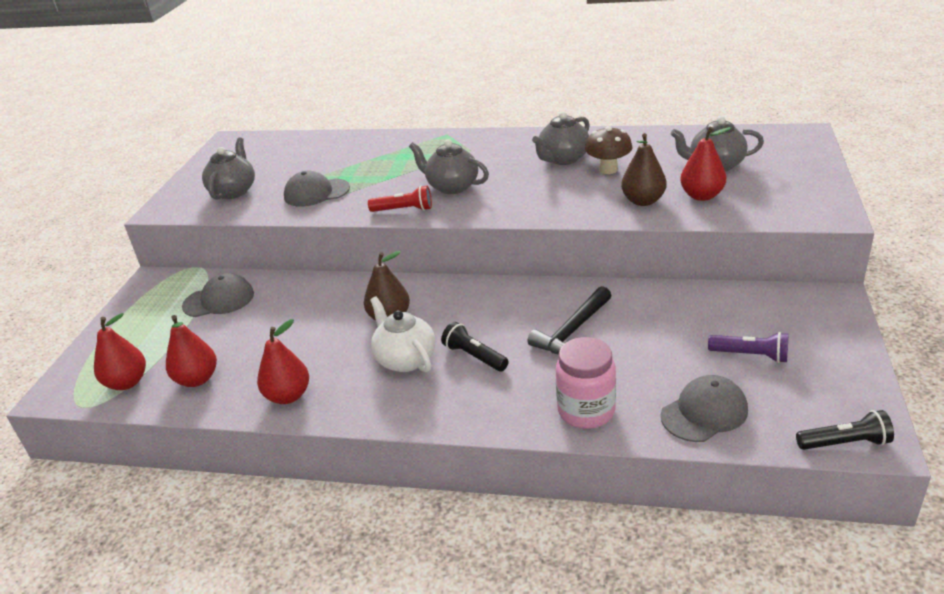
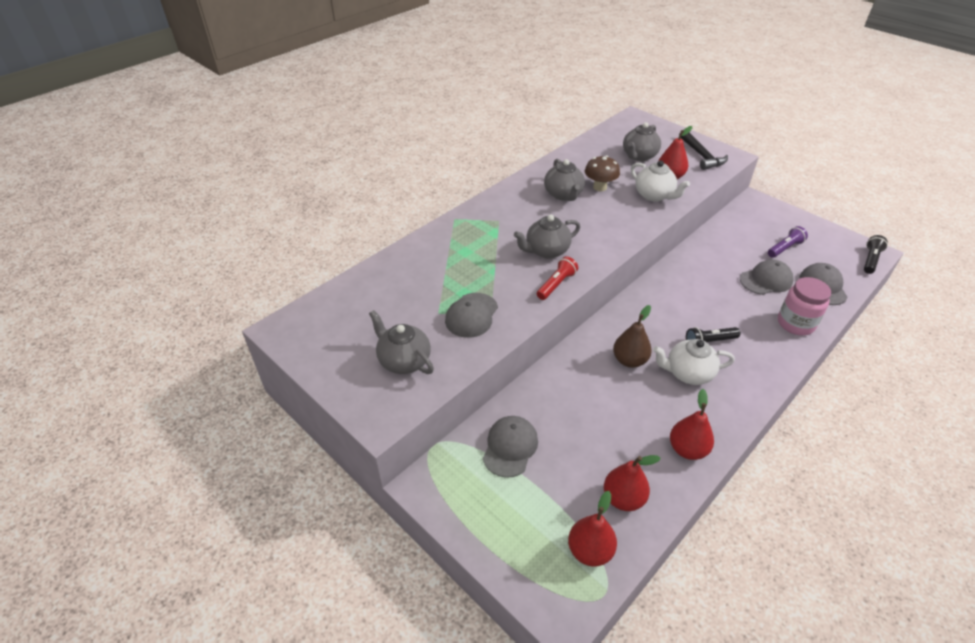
camera: 60 degrees left, 10 degrees up
(572, 331) = (714, 292): black hammer -> black hammer (701, 155)
(643, 201) = (654, 195): brown pear -> white teapot
(651, 361) = (766, 280): none -> grey cap

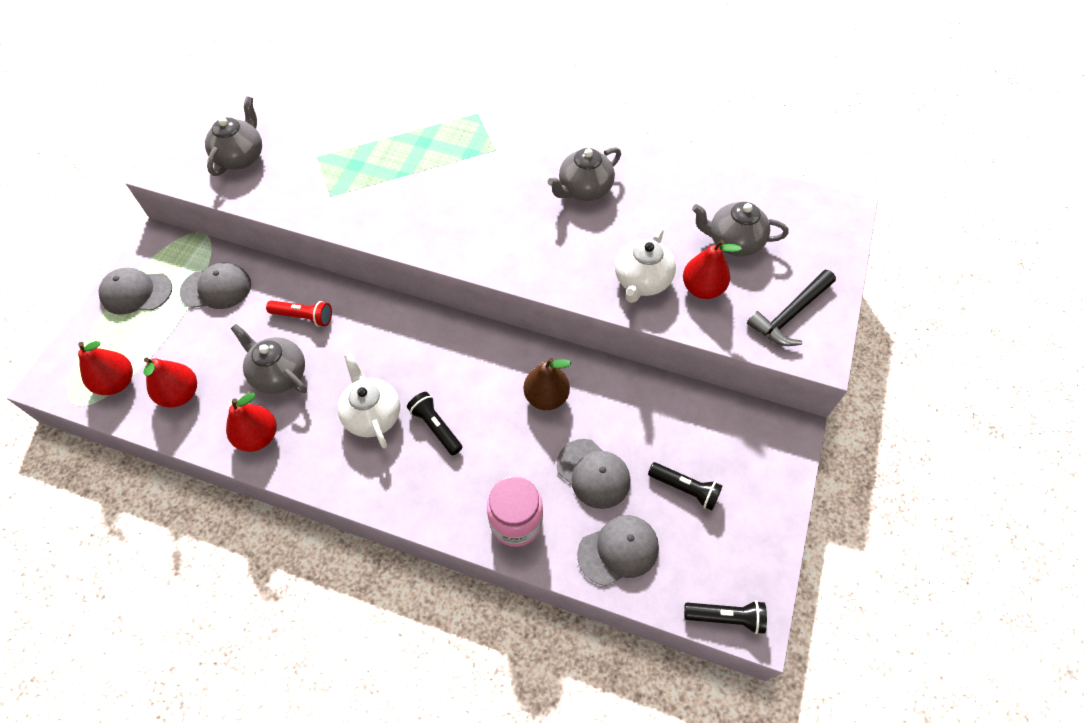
camera: 65 degrees right, 15 degrees up
(471, 315) = (323, 182): grey cap -> grey cap (136, 292)
(546, 251) = (459, 207): grey teapot -> grey teapot (279, 374)
(556, 284) = (403, 233): red flashlight -> red flashlight (304, 317)
(600, 187) = (624, 220): brown mushroom -> none
(629, 360) = (371, 354): brown pear -> brown pear (546, 397)
(785, 248) = (685, 489): purple flashlight -> black flashlight

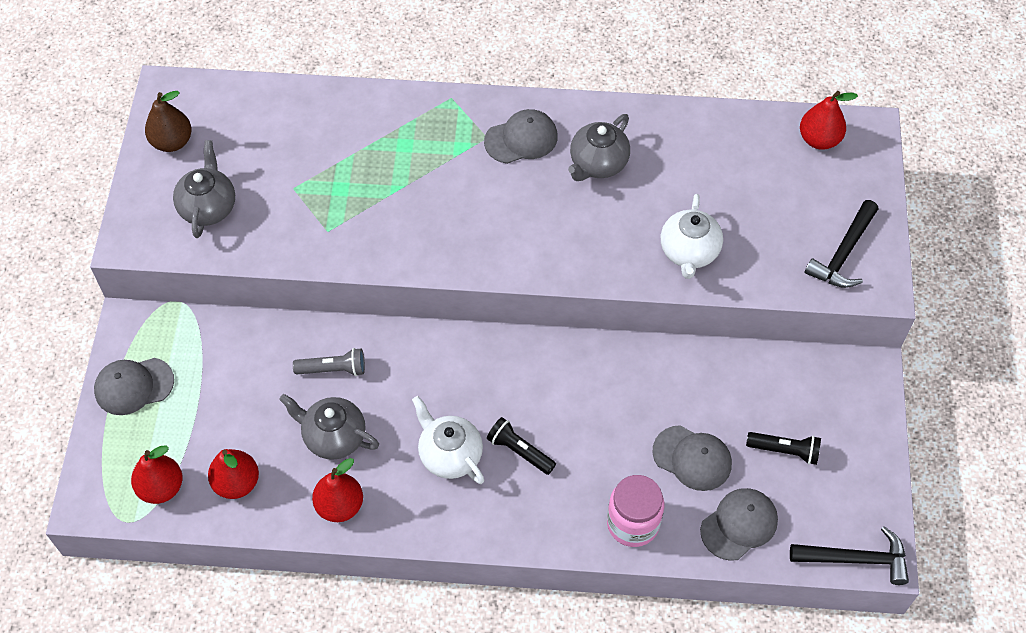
camera: 15 degrees left, 0 degrees up
(216, 288) = (222, 360): grey cap -> grey cap (521, 139)
(304, 317) = (333, 369): red flashlight -> grey flashlight
(546, 397) = (620, 393): brown pear -> brown pear (172, 142)
(702, 288) = (751, 246): red pear -> red pear (819, 139)
(726, 617) = (855, 559): black flashlight -> black hammer
(733, 242) = (767, 189): grey teapot -> none

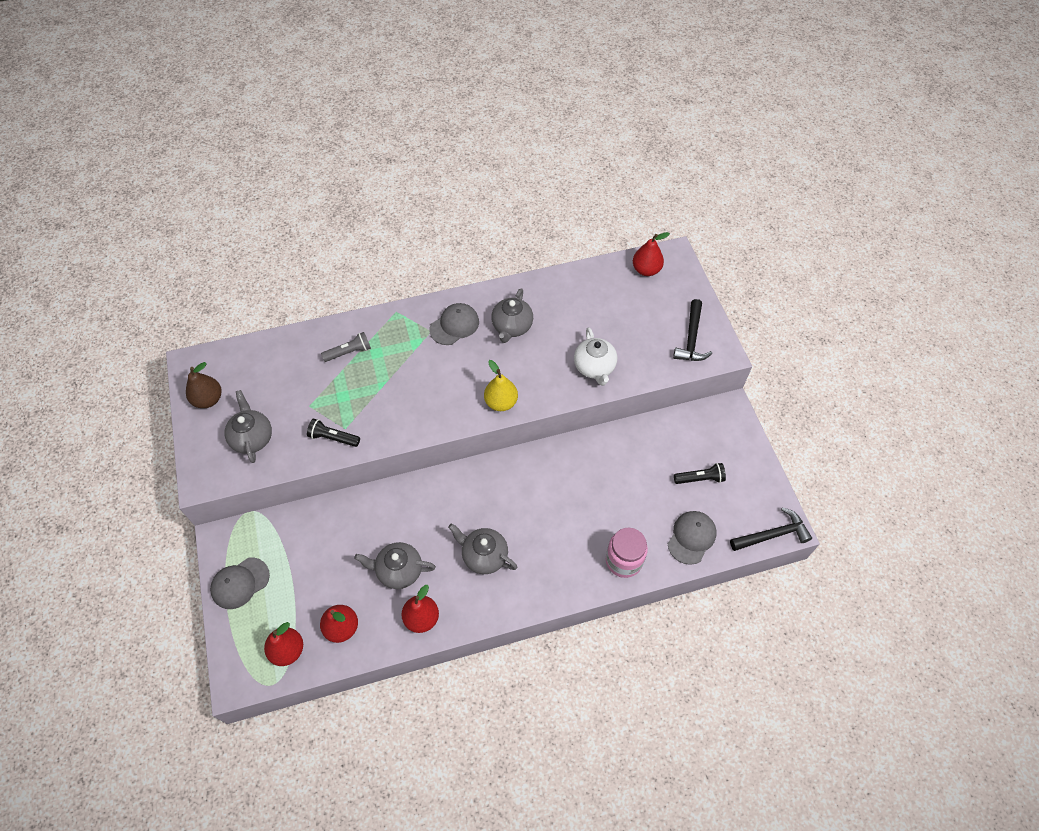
camera: 20 degrees left, 0 degrees up
(333, 369) = (380, 523): grey flashlight -> grey flashlight (349, 352)
(449, 454) = (484, 556): white teapot -> grey teapot
(519, 451) = (530, 537): black flashlight -> black flashlight (333, 438)
(542, 260) = (501, 402): none -> yellow pear
(692, 458) = (644, 503): grey cap -> none

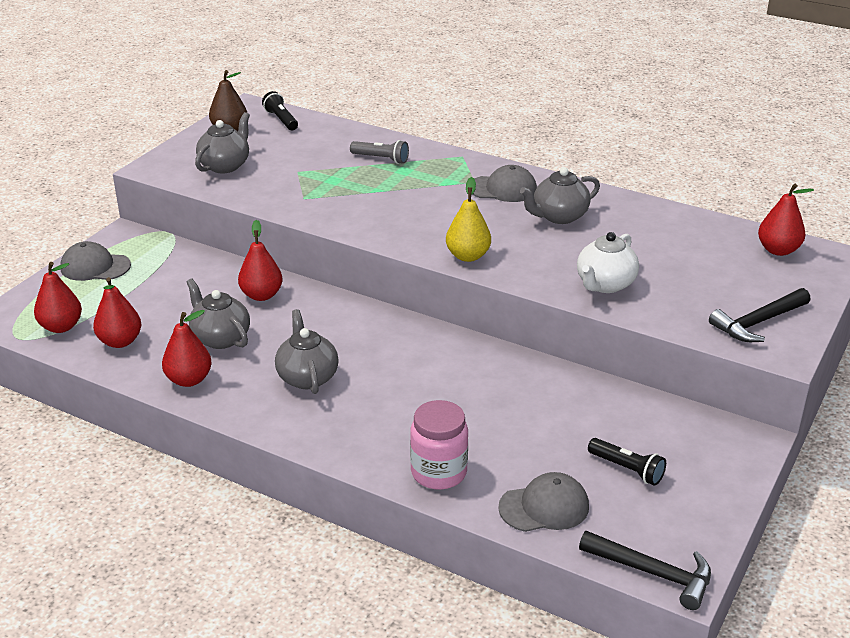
camera: 45 degrees right, 25 degrees down
(333, 438) = (285, 198): black flashlight -> black flashlight (281, 120)
(380, 515) = (261, 295): none -> red pear

